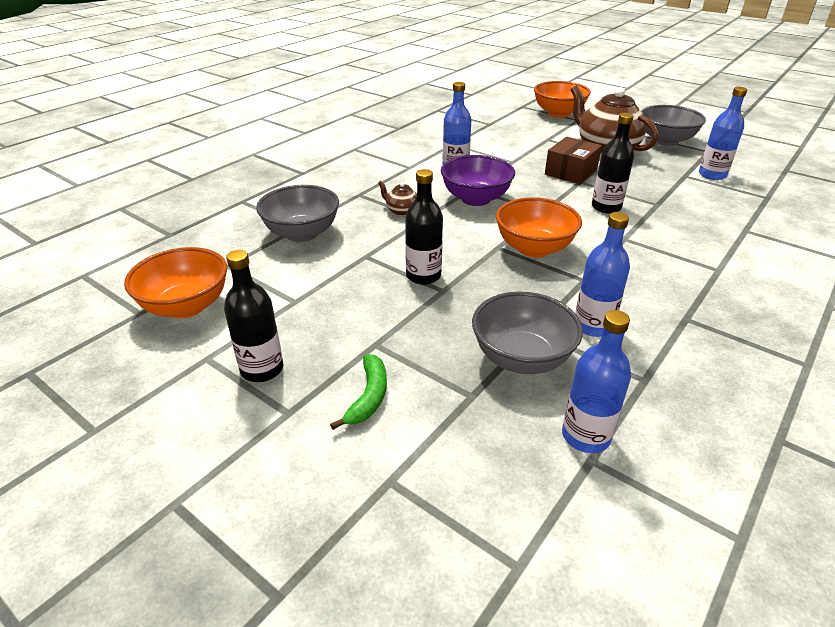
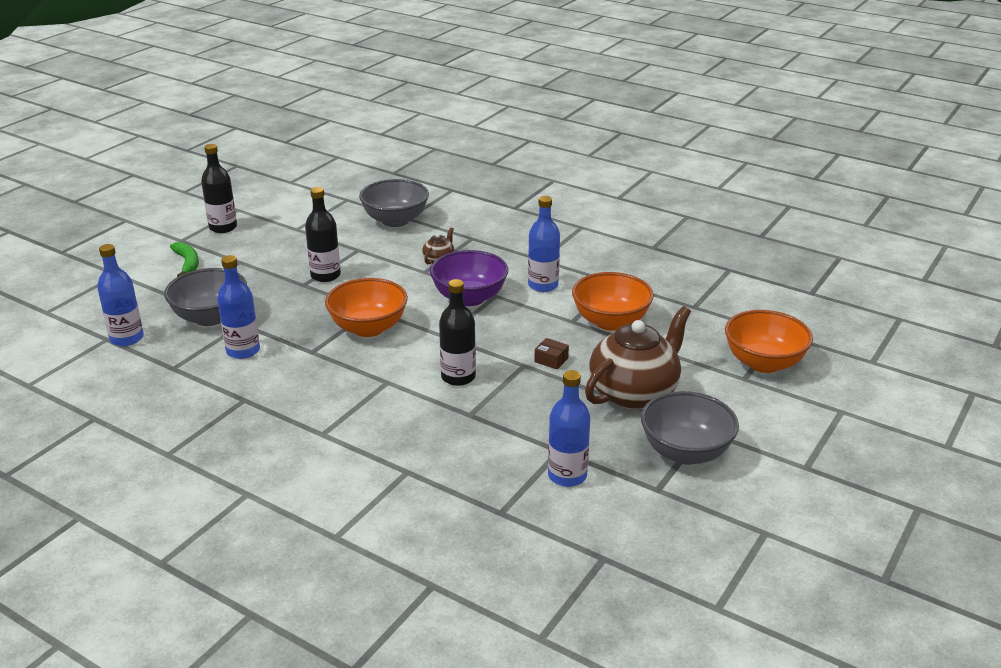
camera: 85 degrees right, 5 degrees down
(186, 306) = (295, 194): orange bowl -> orange bowl (610, 321)
(369, 396) = (187, 263): green banana -> green banana turned 120 degrees counterclockwise
(571, 172) = (551, 360): brown box -> brown box, size x0.49

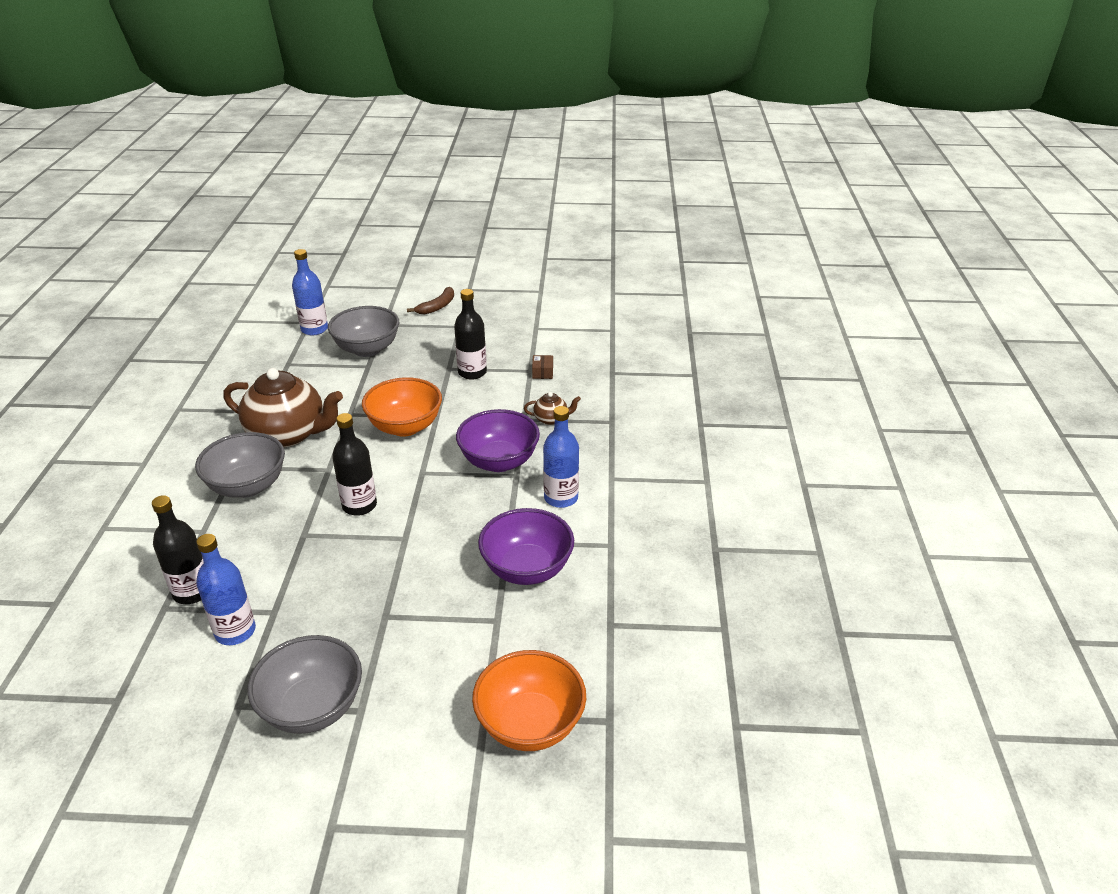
camera: 60 degrees right, 5 degrees up
(187, 263) = (437, 306): green banana -> brown banana
(223, 227) = (505, 297): black bottle -> black bottle (192, 592)
(243, 351) = (330, 382): blue bottle -> none
(395, 220) = (601, 368): grey bowl -> grey bowl (247, 486)
(551, 360) = (425, 552): brown box -> brown box (542, 372)
(610, 321) = (527, 569): orange bowl -> purple bowl
(634, 393) = (400, 632): brown teapot -> brown teapot (288, 434)

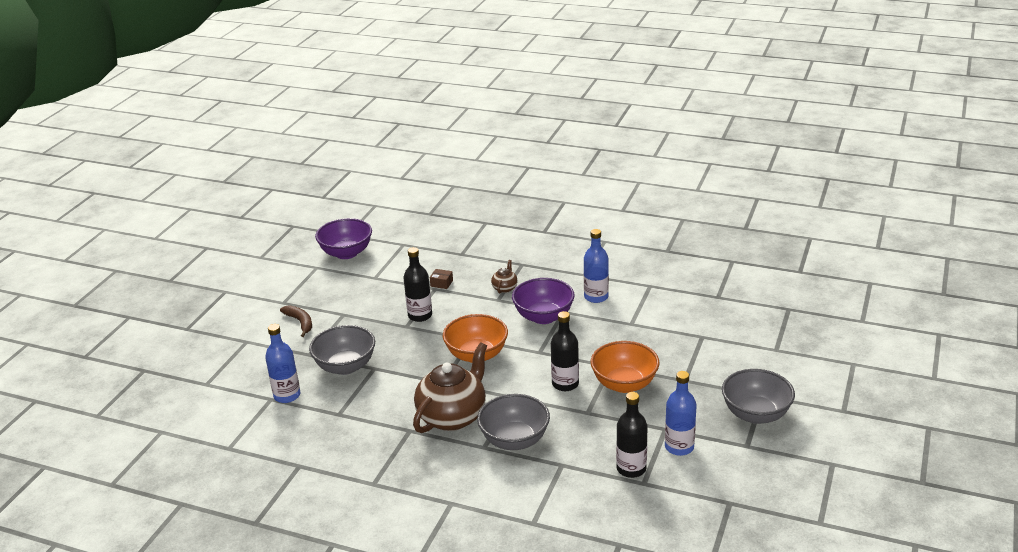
camera: 70 degrees left, 5 degrees down
(527, 569) = (660, 319): purple bowl -> purple bowl (346, 253)
(530, 724) = (785, 335): orange bowl -> orange bowl (624, 384)

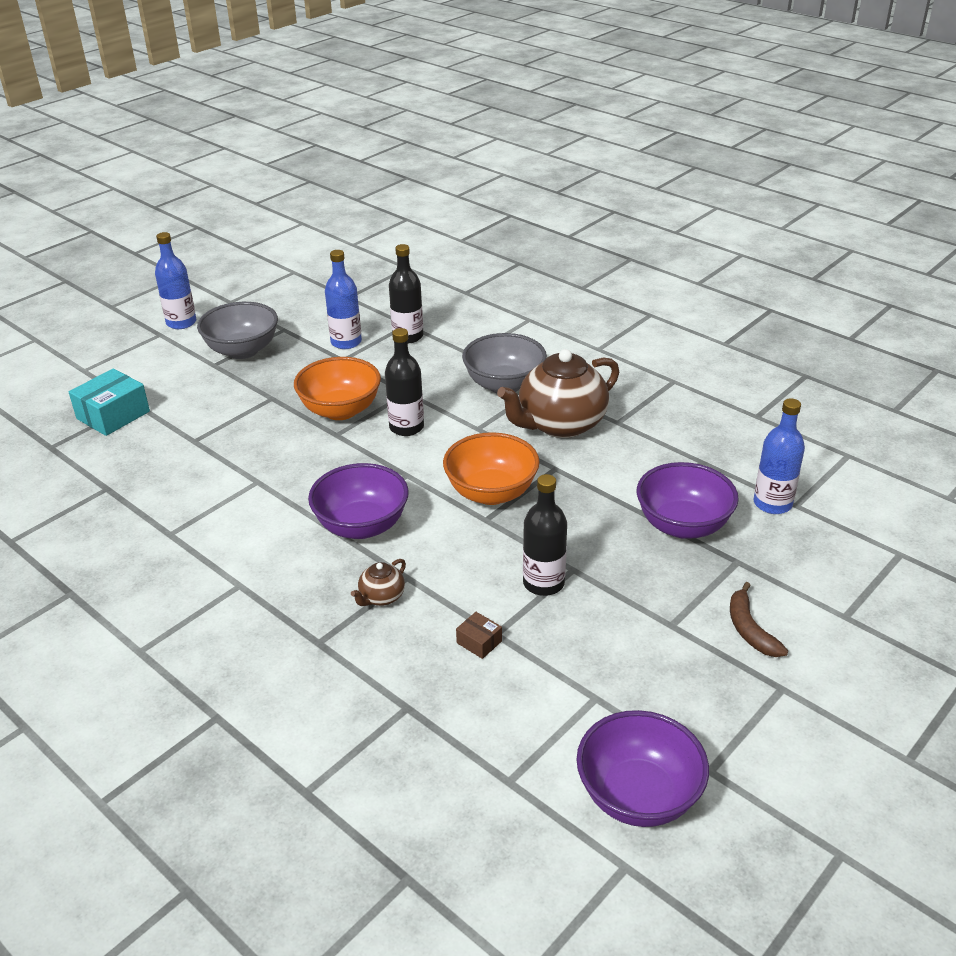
camera: 160 degrees left, 5 degrees up
(345, 366) = (683, 525): grey bowl -> purple bowl
(596, 297) = (262, 537): blue bottle -> blue bottle (181, 322)
(779, 338) = (113, 415): none -> turquoise box

